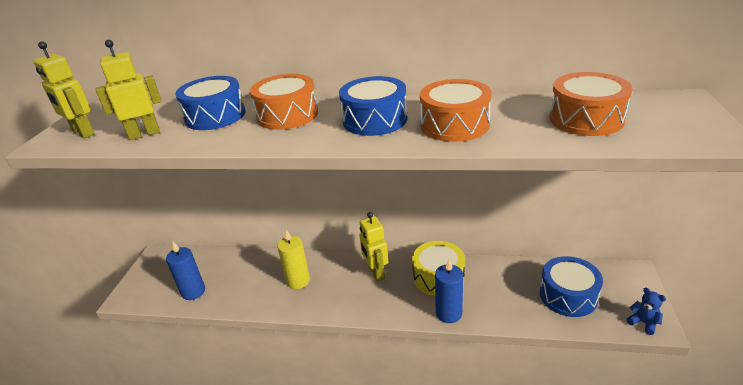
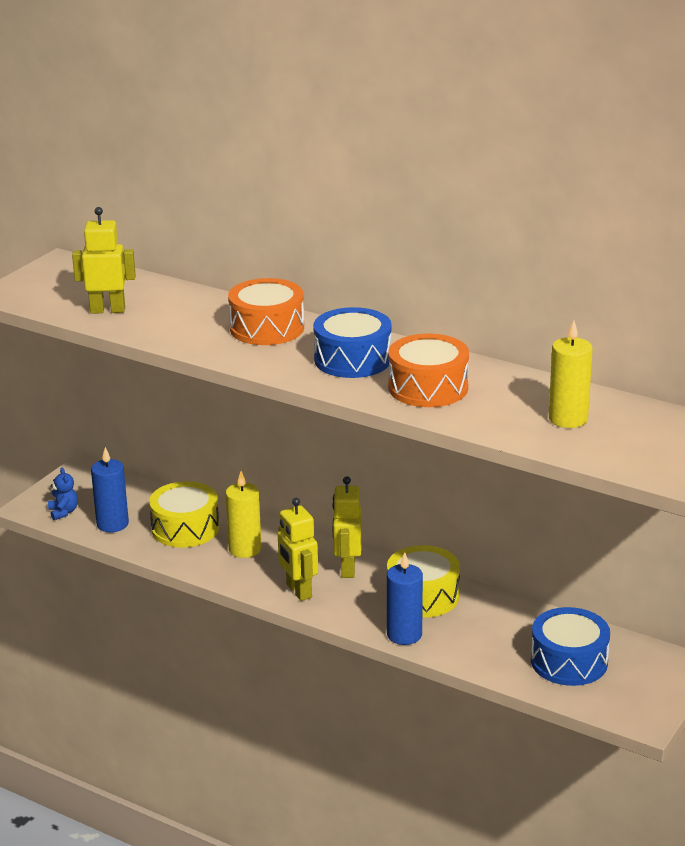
camera: 20 degrees right, 5 degrees down
(83, 133) = (45, 291): yellow robot -> yellow robot (298, 591)
(215, 116) = (190, 308): blue drum -> none
(248, 278) = (185, 528): none -> yellow drum
(586, 119) = (568, 419): orange drum -> yellow candle
(643, 323) = (632, 712): blue teddy bear -> blue teddy bear (63, 512)

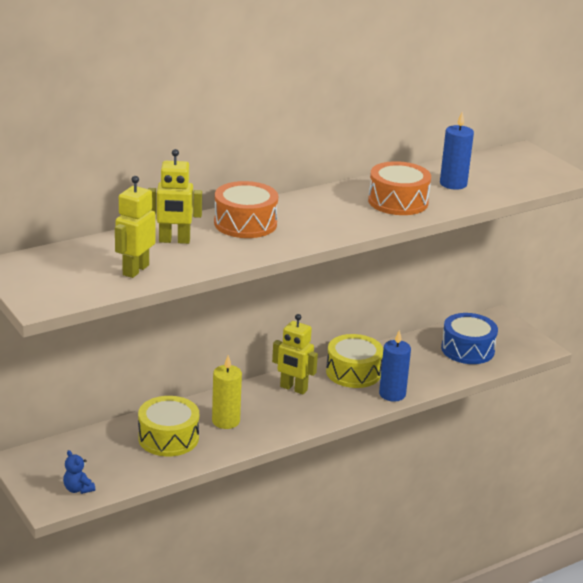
camera: 65 degrees left, 0 degrees up
(63, 512) = (78, 489): blue teddy bear -> blue teddy bear turned 135 degrees counterclockwise
(112, 524) = (125, 470): blue candle -> blue candle (453, 184)
(298, 591) = (303, 417): yellow robot -> yellow robot (174, 241)
(352, 359) = (330, 211): blue drum -> none
(568, 419) = (480, 178): yellow candle -> none

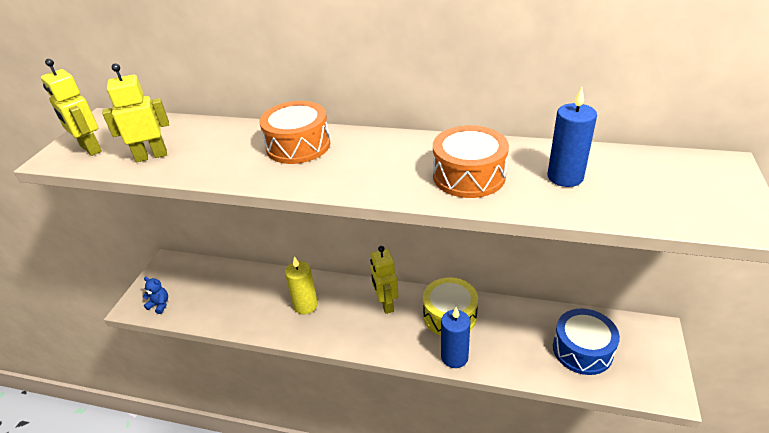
camera: 50 degrees right, 10 degrees up
(78, 489) = (159, 305): blue teddy bear -> blue teddy bear turned 105 degrees clockwise
(168, 438) = (255, 297): yellow drum -> none
(174, 241) = (223, 141): yellow robot -> yellow robot (90, 149)

